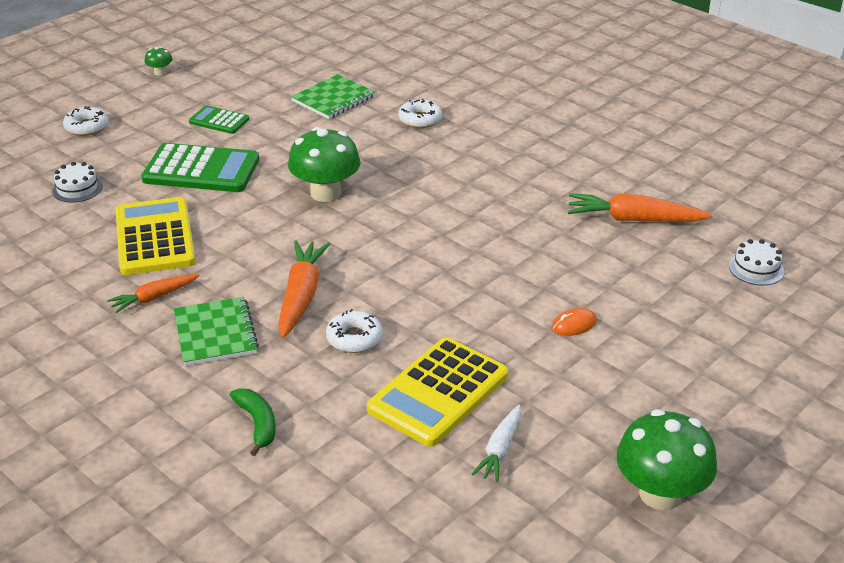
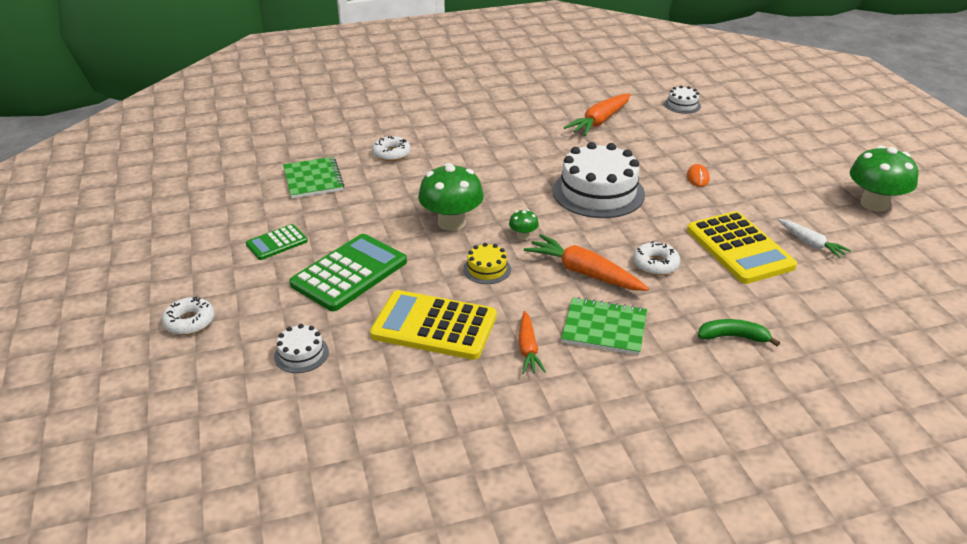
camera: 60 degrees left, 0 degrees up
(160, 72) = (142, 252): green mushroom -> green mushroom (523, 236)
(262, 237) = (487, 269): none -> yellow cake
(467, 262) = (598, 192): none -> white cake

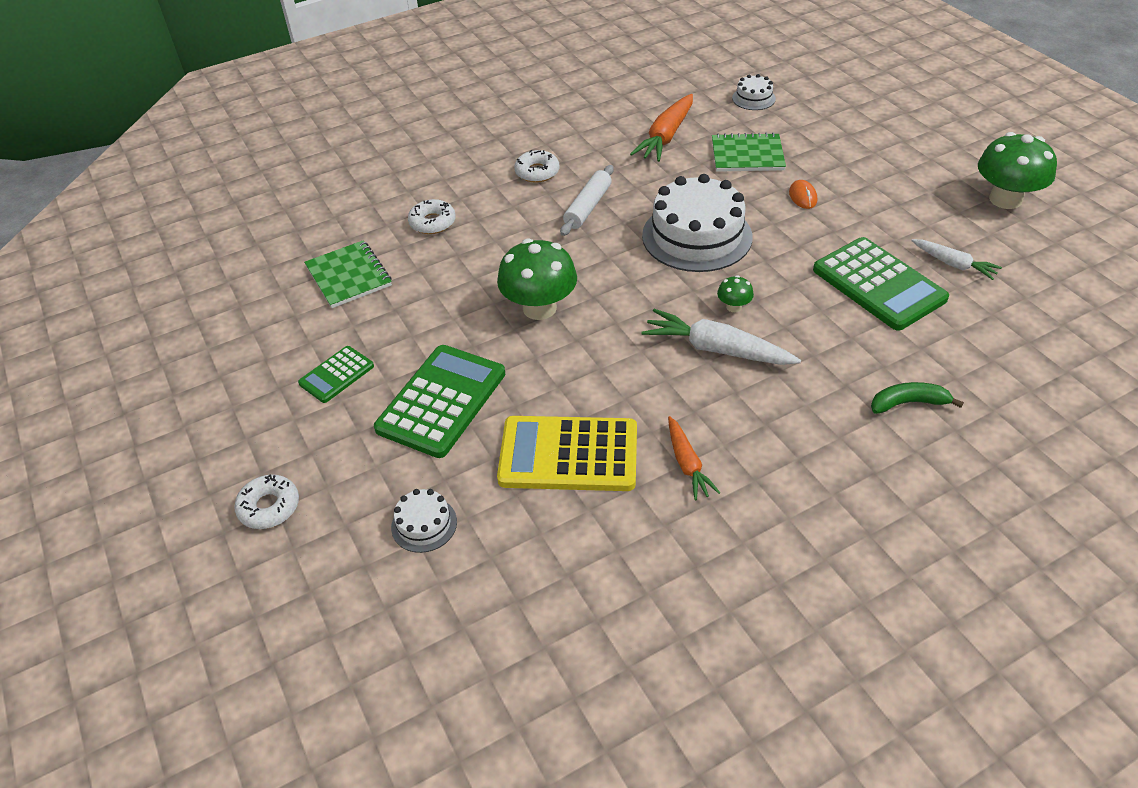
camera: 10 degrees left, 10 degrees up
(487, 269) = (603, 365): yellow cake -> none
(517, 160) = (588, 207): none -> white rolling pin
(523, 236) = (630, 311): green mushroom -> green mushroom (733, 307)
(584, 273) = (716, 349): orange carrot -> white carrot
(604, 328) = (763, 419): green notebook -> green notebook (747, 155)
(655, 264) = (793, 323): white donut -> white donut (537, 172)
(739, 248) = (878, 284): yellow calculator -> green calculator

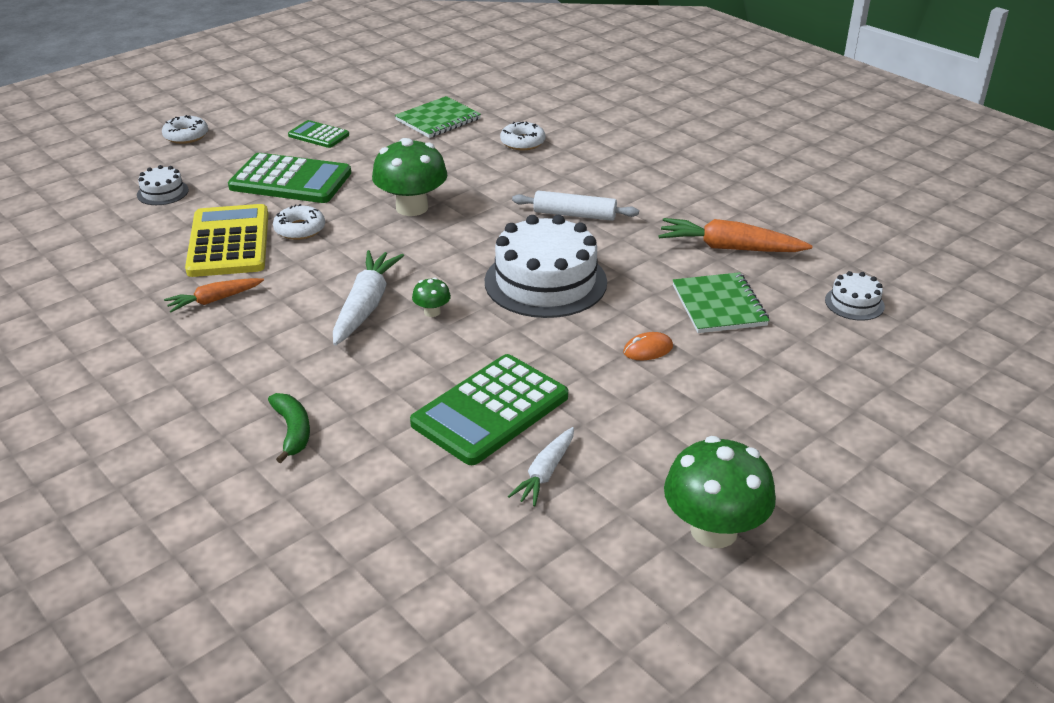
camera: 75 degrees right, 10 degrees down
(537, 172) = (624, 181): white donut -> white donut (300, 229)

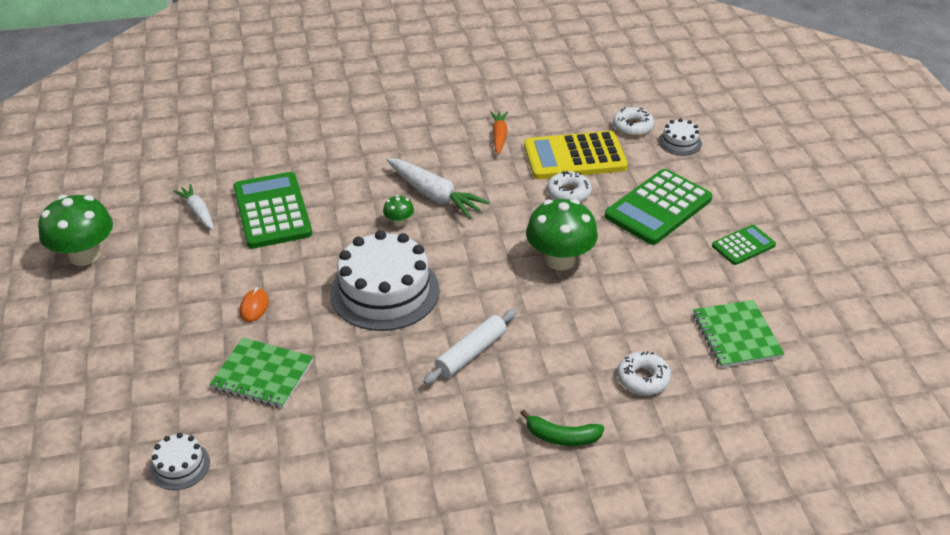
camera: 120 degrees right, 5 degrees up
(186, 136) = (786, 172): white donut -> white donut (632, 127)
(228, 242) = (575, 157): yellow calculator -> yellow calculator turned 150 degrees clockwise
(292, 431) = (333, 136): green banana -> green banana (562, 437)
(729, 248) = (330, 430): orange carrot -> none

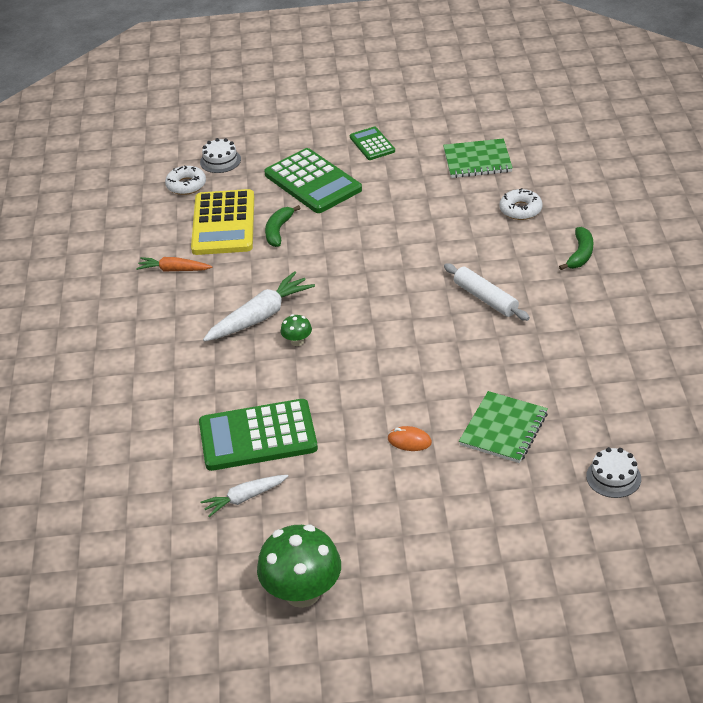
camera: 80 degrees left, 0 degrees up
(385, 291) = (399, 350): white cake -> none
(560, 259) = (372, 242): green mushroom -> none
(569, 193) = (278, 231): white donut -> green banana

